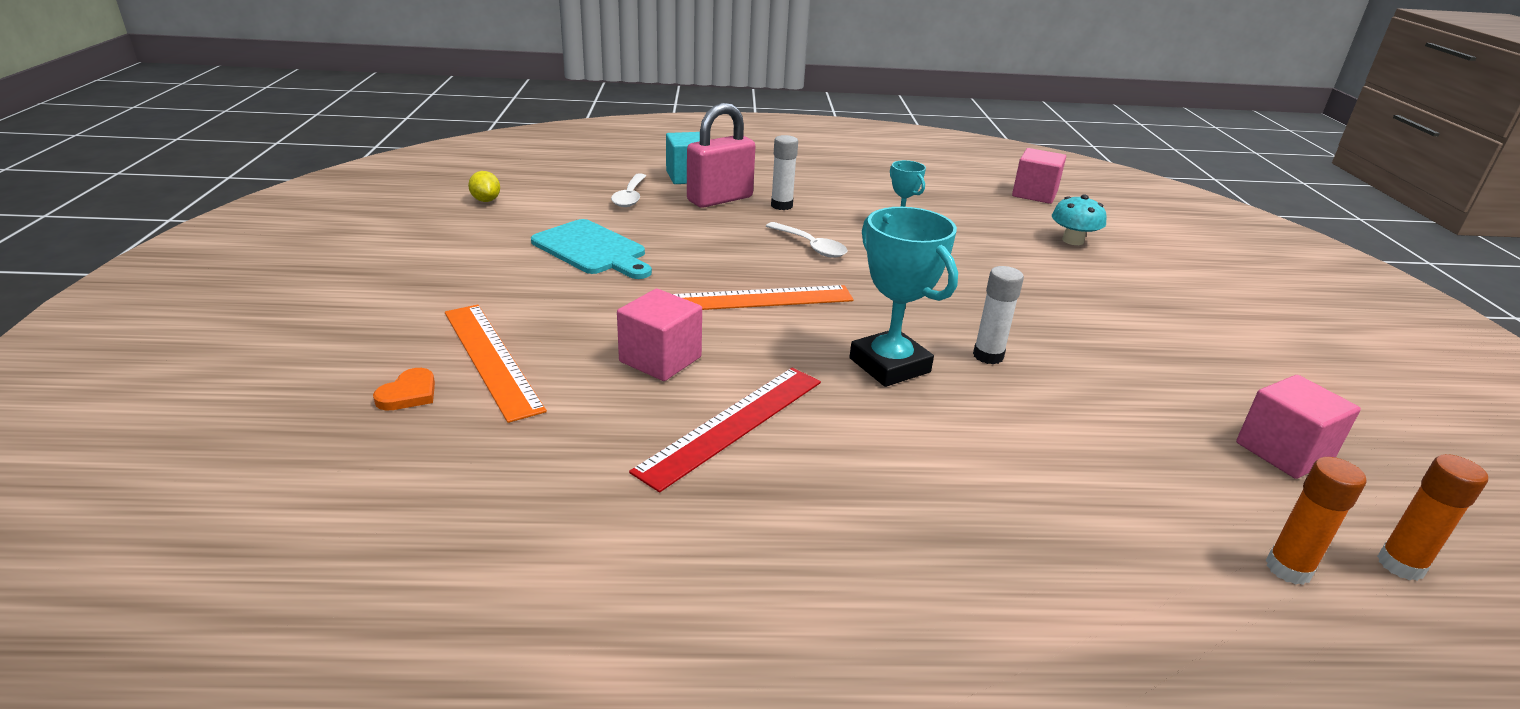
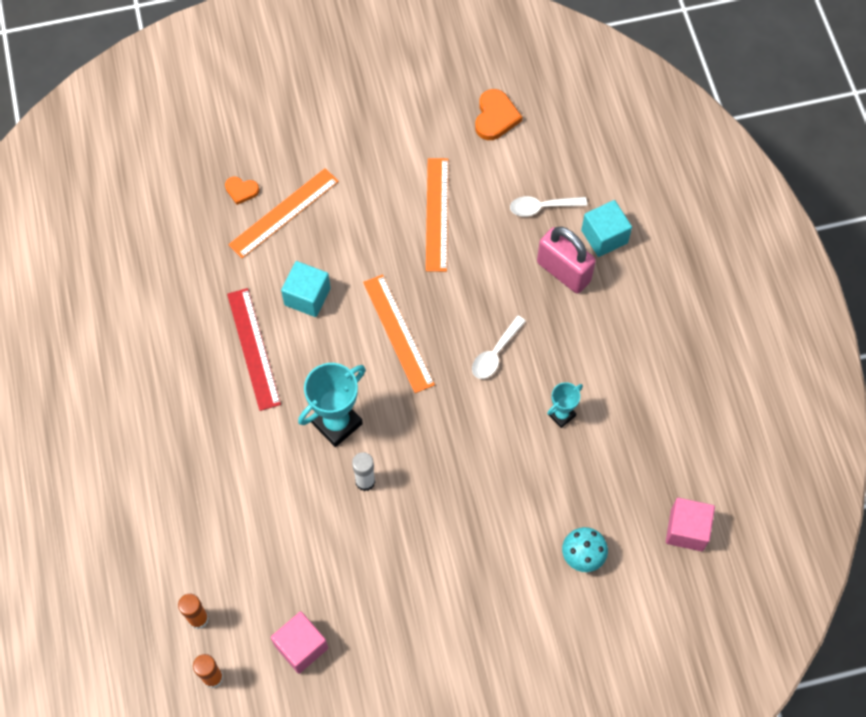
camera: 80 degrees right, 35 degrees up
(486, 200) = (495, 117): yellow lemon -> orange heart
(592, 250) = (437, 214): turquoise cutting board -> orange ruler
(660, 359) = (307, 297): pink cube -> turquoise cube
(732, 424) = (253, 348): red ruler -> red ruler turned 45 degrees clockwise
(781, 205) = (568, 320): white glue stick -> none

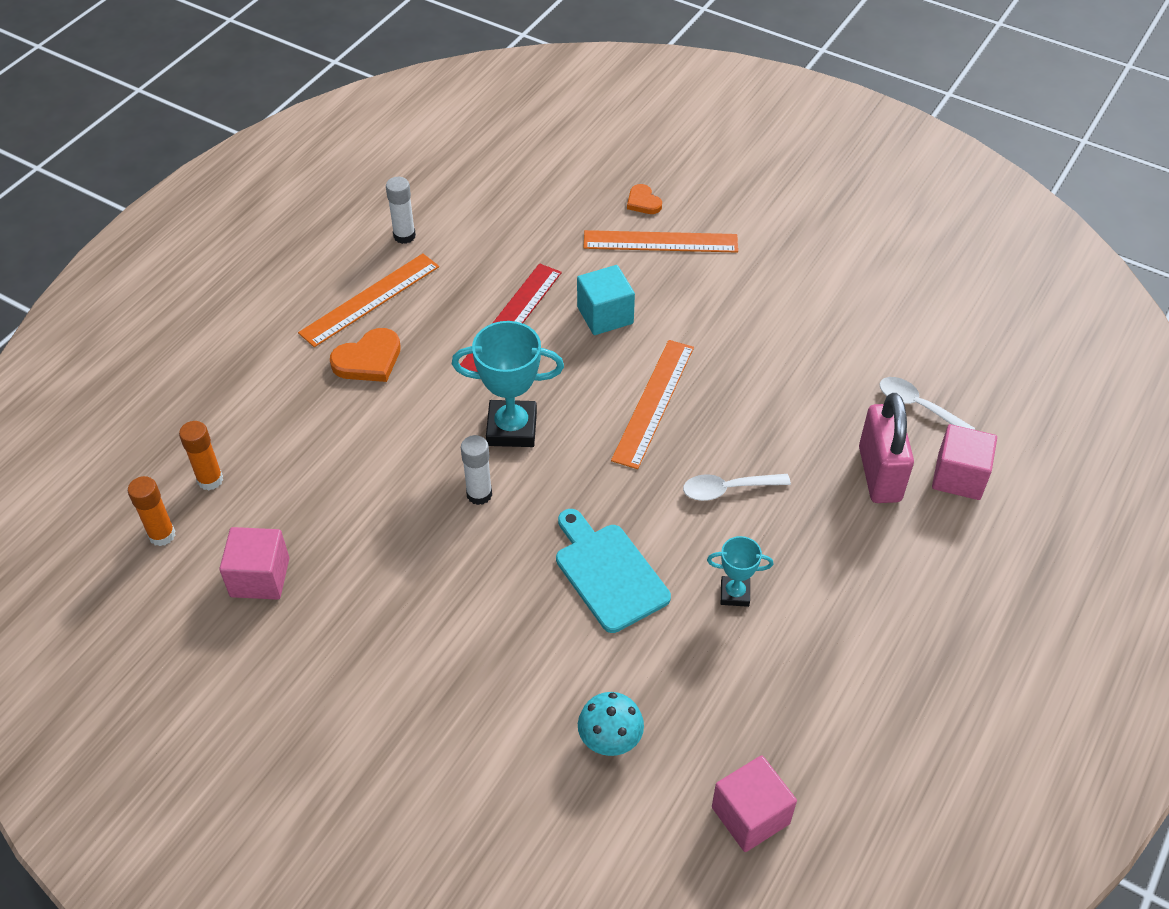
camera: 45 degrees right, 15 degrees down
(116, 347) = (404, 236): none -> white glue stick
(437, 214) = (802, 339): orange ruler -> orange ruler (370, 299)
(485, 463) = (608, 573): none -> turquoise cutting board
(495, 117) = (951, 304): orange heart -> orange heart (368, 360)
(604, 236) = (959, 477): turquoise cube -> pink cube

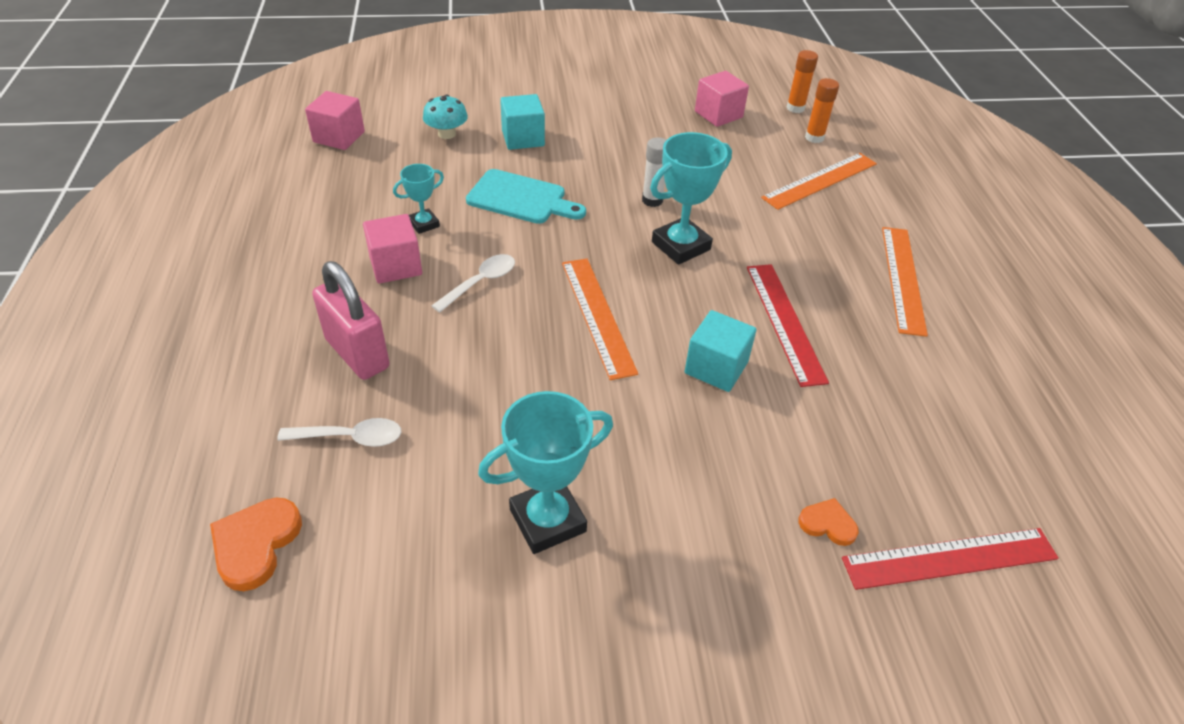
camera: 140 degrees right, 5 degrees down
(368, 360) = (836, 239): orange heart -> orange heart (256, 544)
(404, 236) = (965, 344): white glue stick -> none
(525, 673) = (523, 138): none -> turquoise cube
(595, 157) = (949, 558): none -> red ruler
(660, 242) = (754, 480): orange ruler -> orange ruler (820, 180)
(813, 287) = (547, 520): none -> turquoise trophy
(959, 477) = (278, 388): pink cube -> pink cube (396, 266)

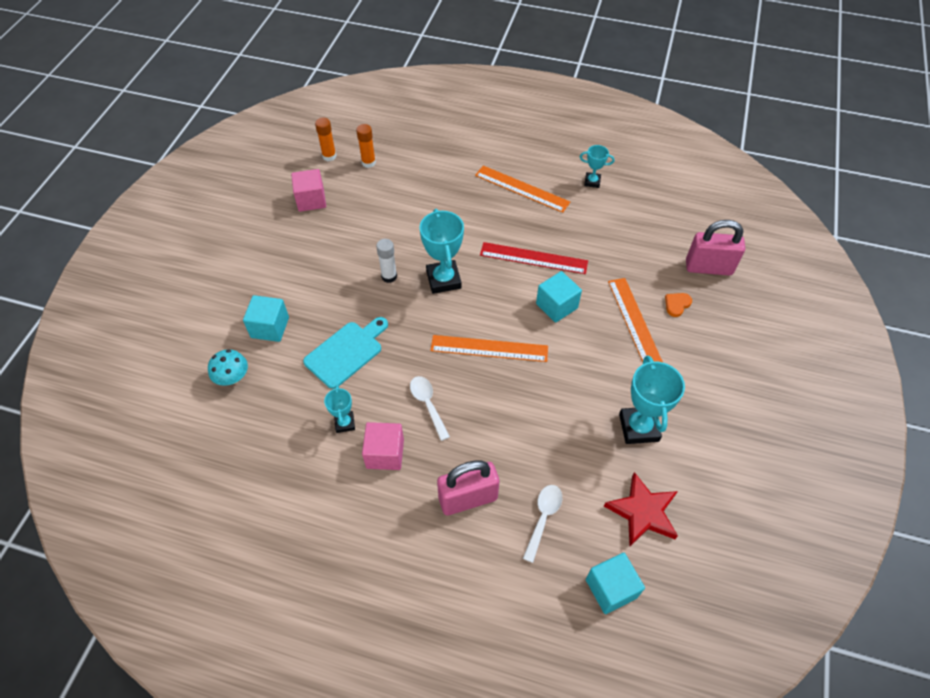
camera: 65 degrees left, 10 degrees up
(256, 544) = (611, 588): orange heart -> turquoise cube
(339, 137) = (188, 459): pink cube -> none
(395, 559) = (643, 512): none -> red star
(820, 180) = (415, 181): orange ruler -> orange ruler (635, 323)
(949, 558) = (708, 267): red ruler -> pink padlock
(994, 352) = (592, 182): none -> turquoise trophy

